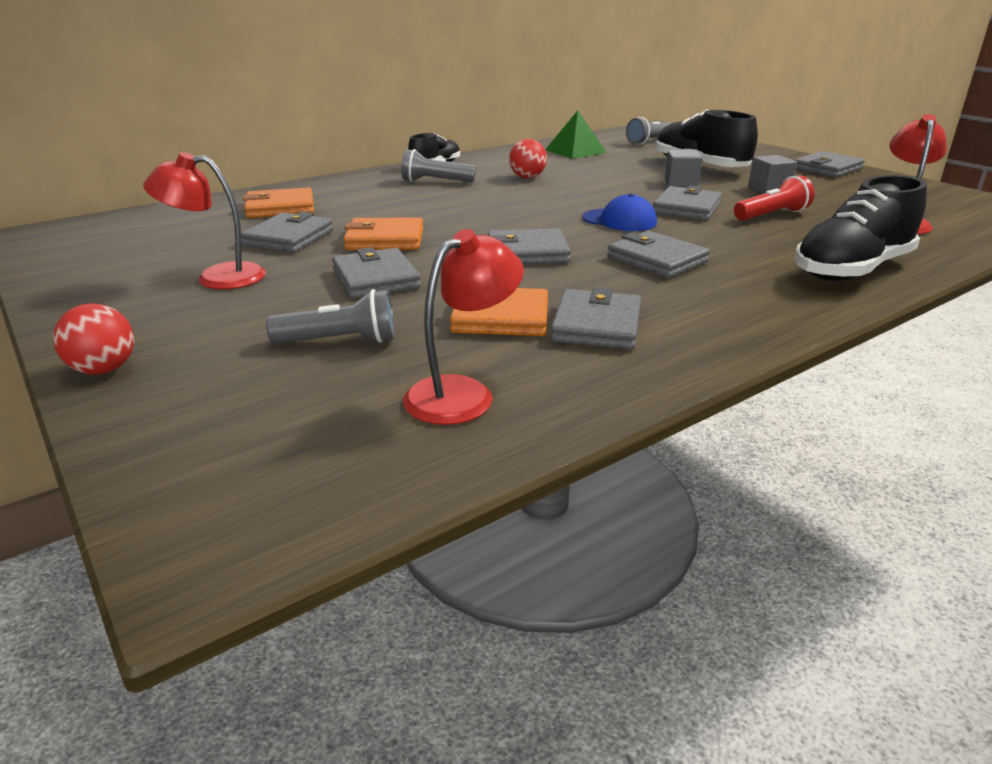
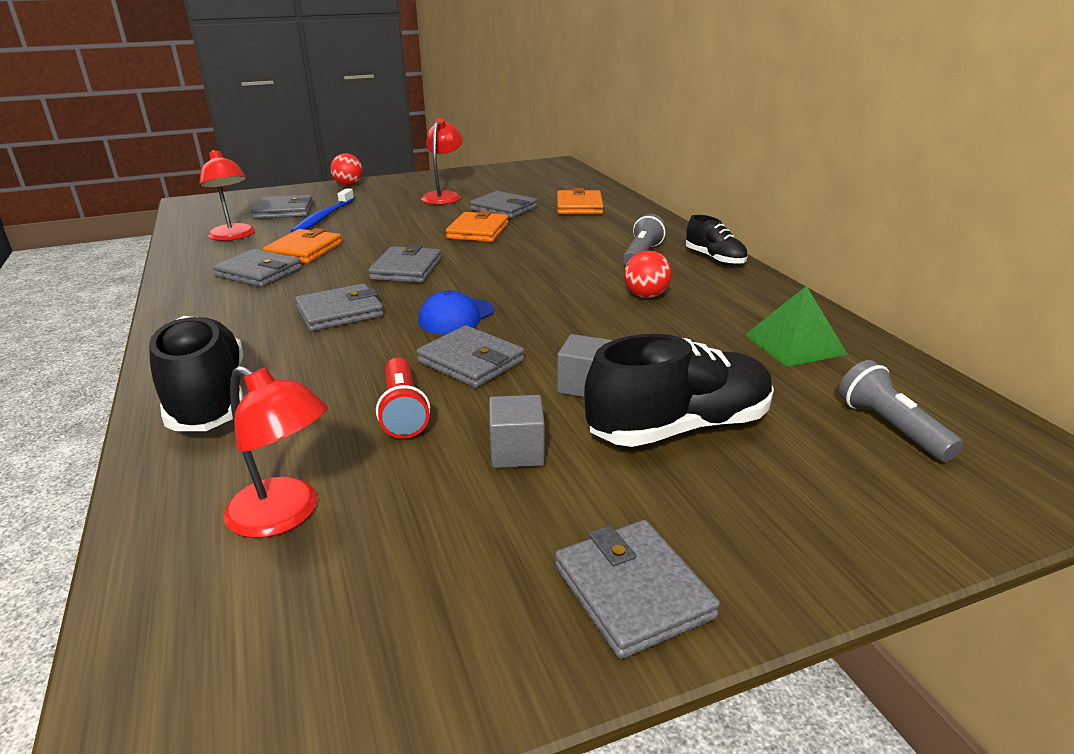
camera: 105 degrees right, 0 degrees up
(341, 341) = (323, 218): grey flashlight -> blue toothbrush
(376, 278) = (403, 226): grey wallet -> grey wallet (284, 211)

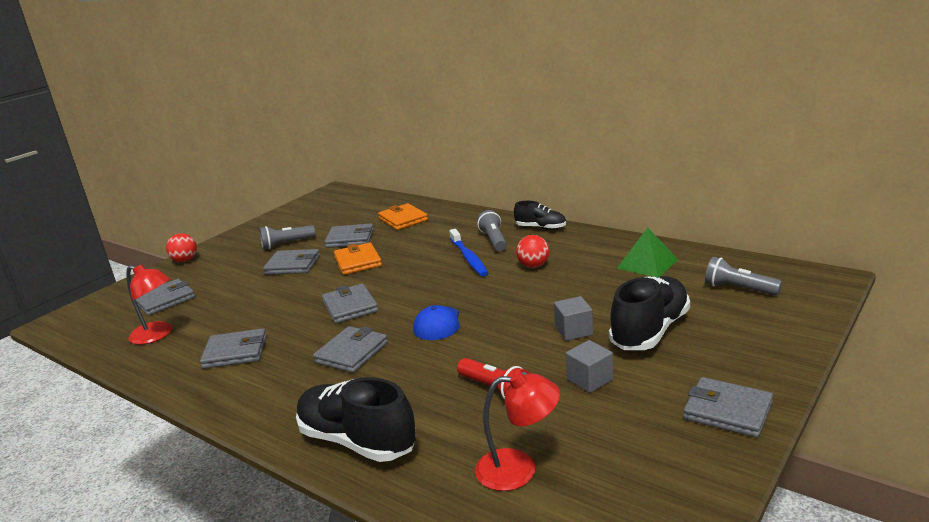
camera: 30 degrees left, 5 degrees down
(304, 250) = (243, 323): orange wallet -> none
(323, 218) = (212, 294): blue toothbrush -> blue toothbrush (469, 258)
(444, 196) = (286, 244): red lamp -> grey flashlight
(471, 361) = (490, 345): grey wallet -> grey wallet (293, 265)

